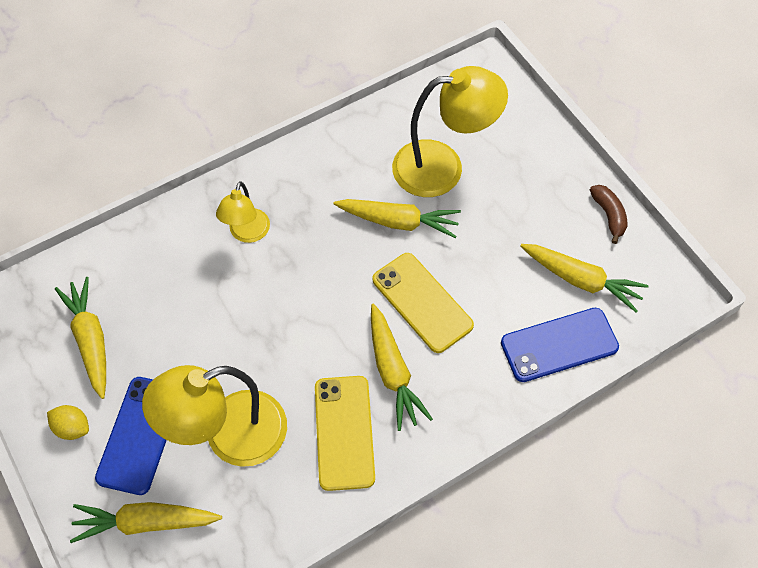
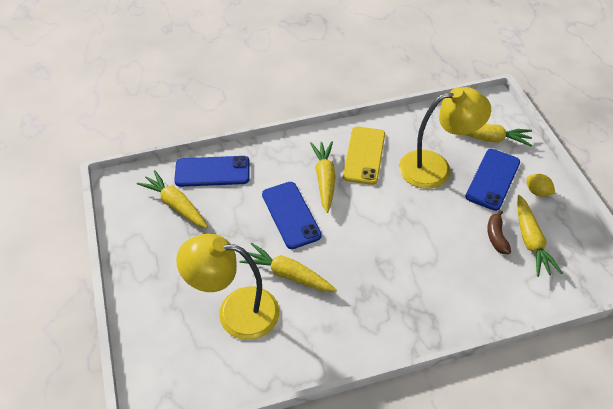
camera: 165 degrees left, 10 degrees down
(247, 233) = (409, 292): yellow lamp -> none
(422, 302) = (291, 215): yellow phone -> blue phone
(608, 215) = (129, 243): brown banana -> brown banana (496, 237)

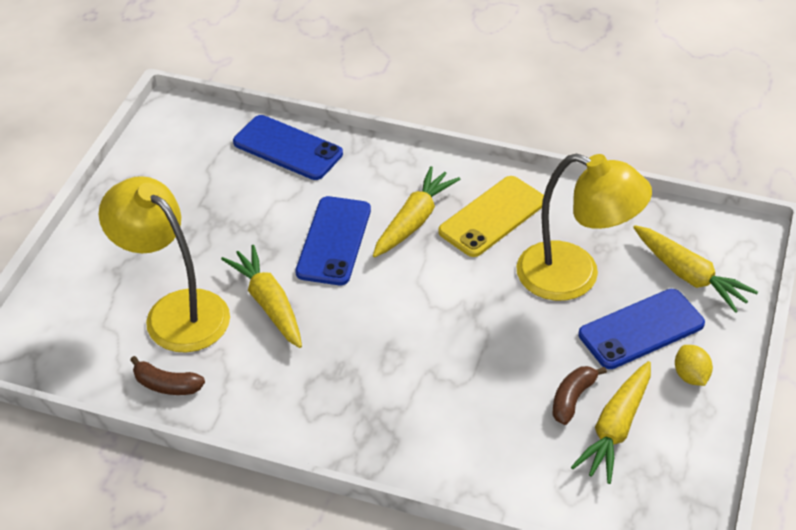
camera: 35 degrees right, 5 degrees down
(176, 205) = (213, 165): yellow carrot -> none
(273, 362) = (166, 385): none -> brown banana

